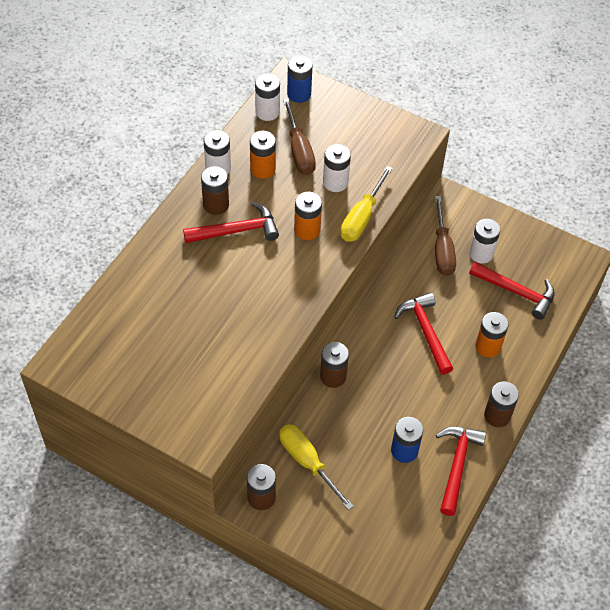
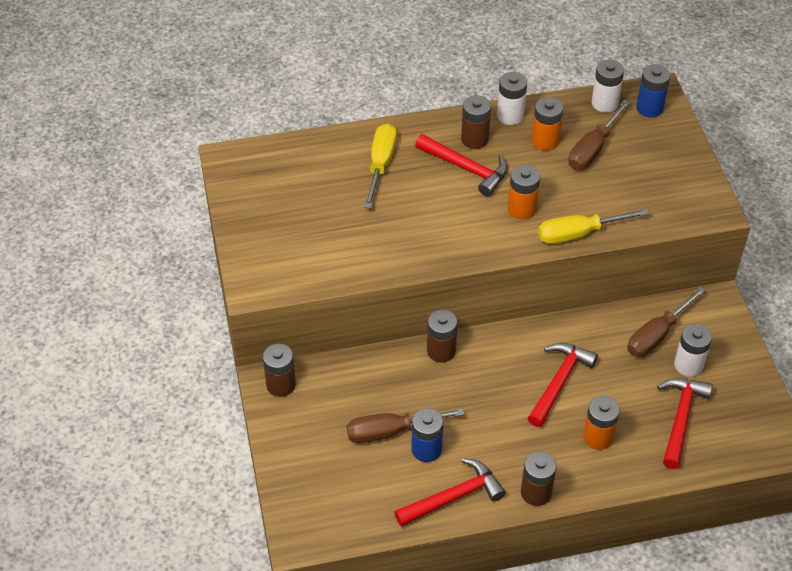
camera: 50 degrees right, 5 degrees down
(307, 462) = (344, 392): yellow screwdriver -> yellow screwdriver (380, 164)
(335, 182) = (591, 193): white battery -> none
(369, 460) = (391, 431): none -> brown screwdriver
(516, 292) = (680, 419): red hammer -> red hammer turned 150 degrees counterclockwise

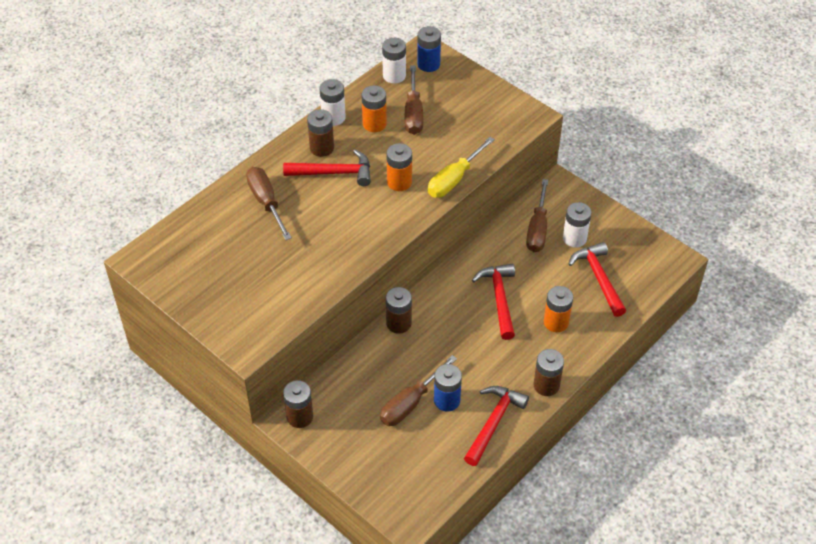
camera: 35 degrees left, 0 degrees up
(380, 164) = (266, 202): yellow screwdriver -> brown screwdriver

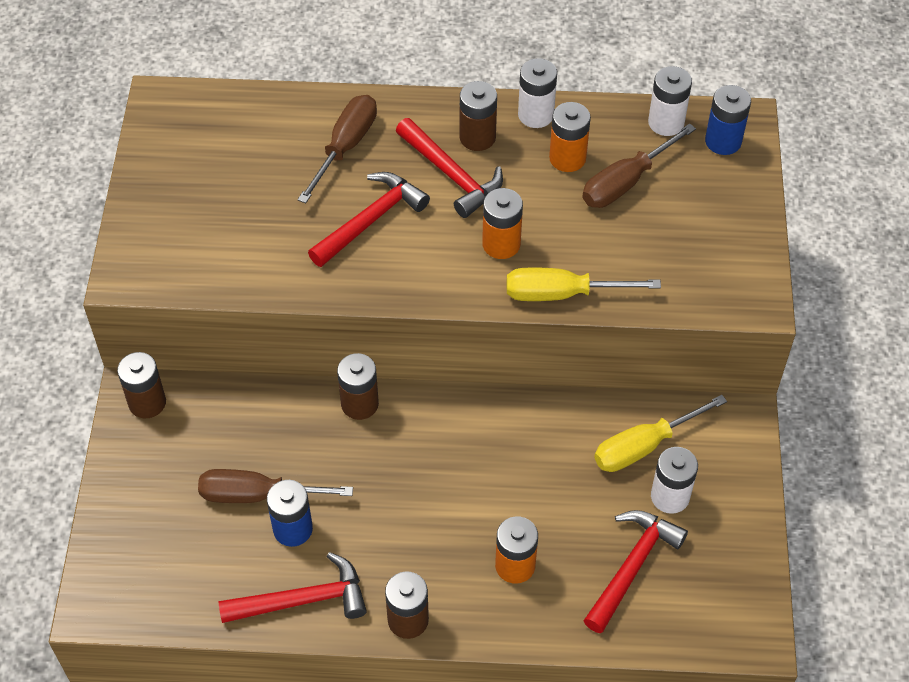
camera: 50 degrees right, 5 degrees up
(499, 299) = (493, 480): red hammer -> red hammer (371, 220)
(537, 229) = (644, 446): brown screwdriver -> yellow screwdriver

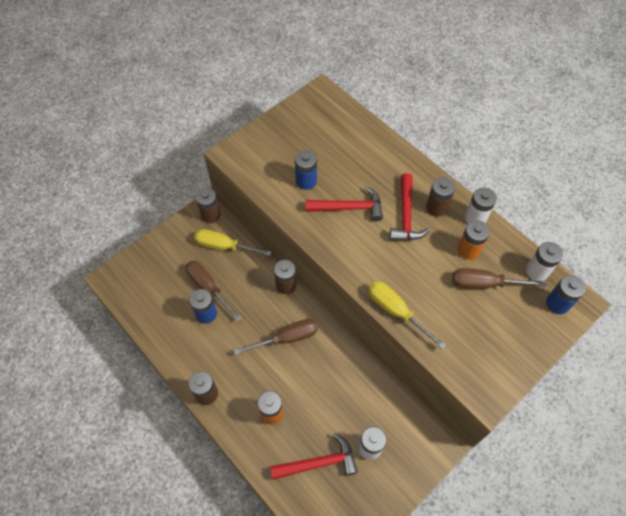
camera: 45 degrees right, 5 degrees up
(276, 230) = (306, 181): none -> blue battery
(302, 600) = (179, 346): red hammer -> none
(345, 147) = (373, 167): brown screwdriver -> brown screwdriver (286, 338)
(501, 244) = (393, 265): orange battery -> none
(644, 446) = (383, 413): yellow screwdriver -> yellow screwdriver (224, 246)

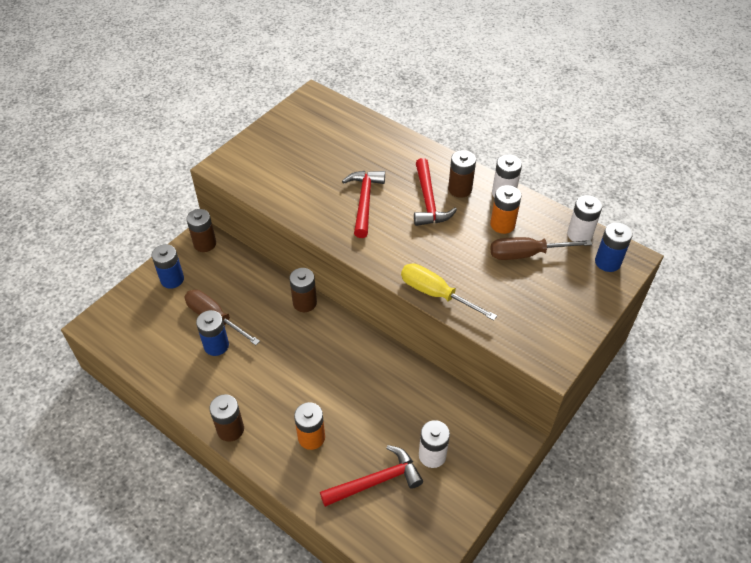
camera: 10 degrees left, 10 degrees down
(224, 246) = (226, 273): yellow screwdriver -> none
(286, 338) = (315, 357): brown screwdriver -> none
(306, 181) = (311, 182): blue battery -> blue battery (172, 279)
(349, 208) = (364, 201): red hammer -> red hammer turned 75 degrees counterclockwise

